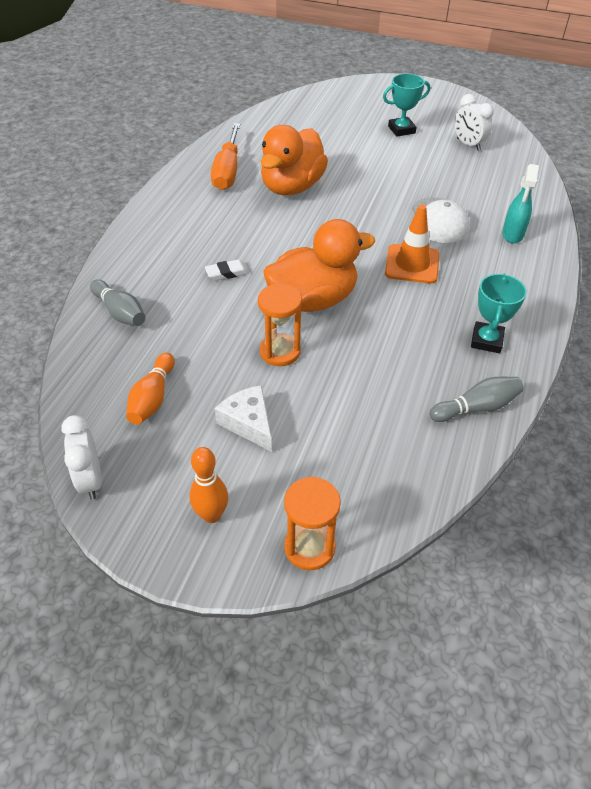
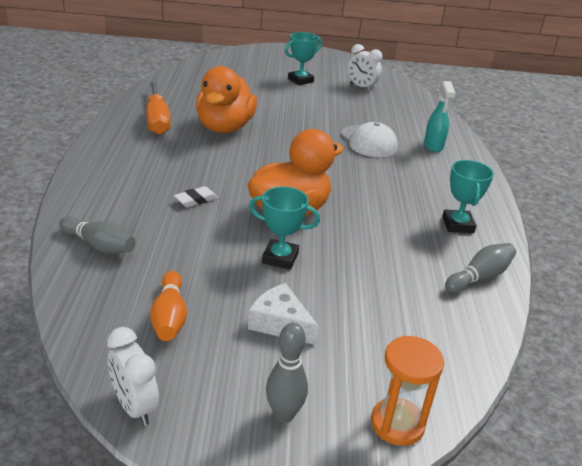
camera: 20 degrees left, 15 degrees down
(211, 515) = (284, 414): orange bowling pin -> grey bowling pin
(280, 352) = (280, 258): orange hourglass -> turquoise trophy
(412, 264) = (363, 175): orange traffic cone -> none

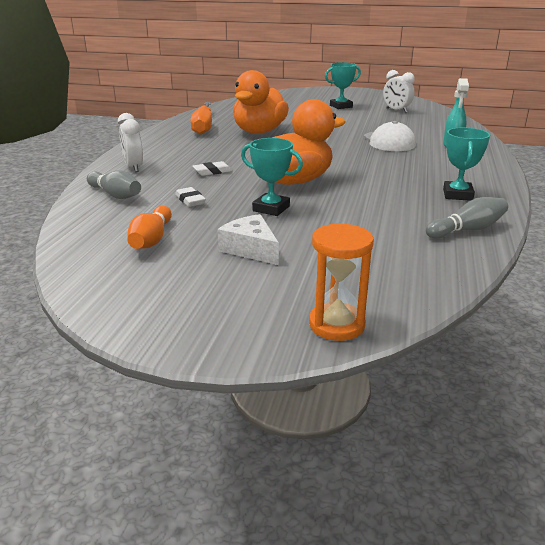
camera: 15 degrees right, 5 degrees down
(134, 407) = (90, 293): white clock -> white clock (133, 167)
(188, 250) = (190, 200): none -> white eraser
(284, 414) = (224, 309): grey bowling pin -> none

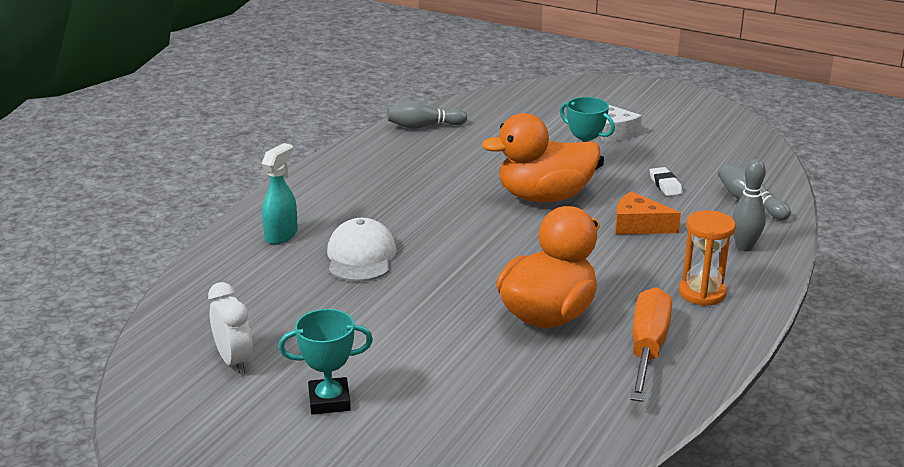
camera: 165 degrees left, 0 degrees up
(133, 167) = (744, 247): white clock -> grey bowling pin
(151, 239) = (697, 149): orange bowling pin -> none
(212, 172) = (638, 225): white eraser -> orange cheese
(336, 324) = (573, 86): orange hourglass -> orange hourglass (702, 293)
(457, 195) = (385, 159): turquoise trophy -> none

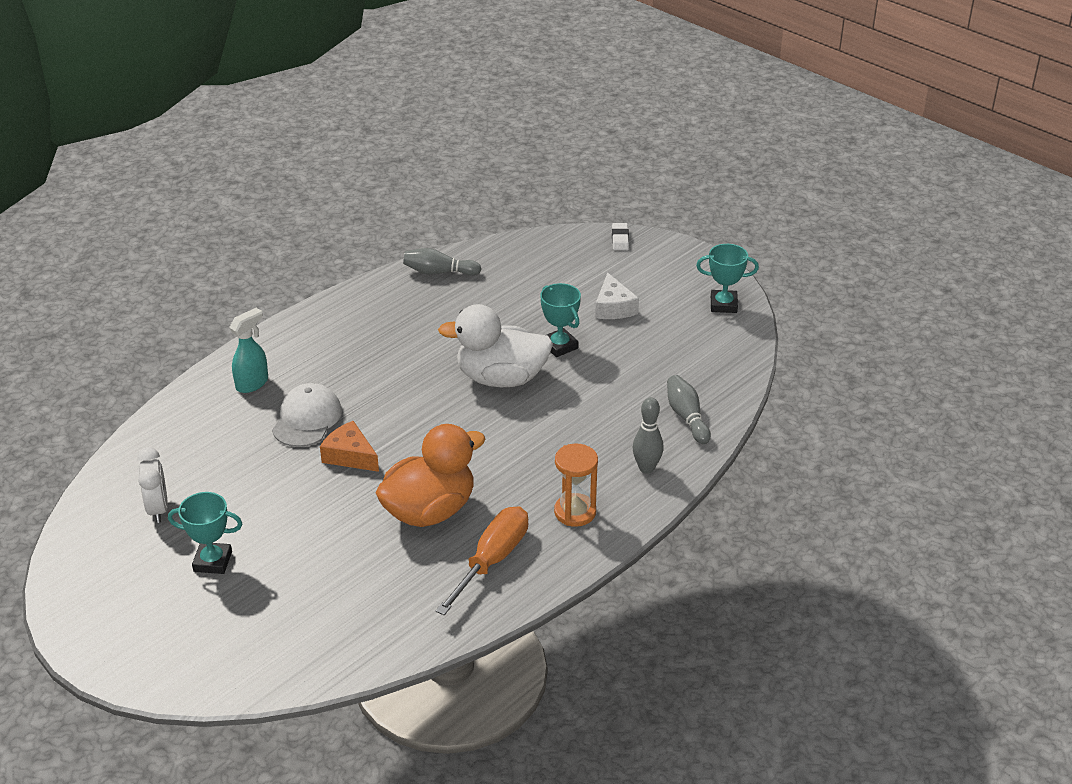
camera: 15 degrees right, 10 degrees up
(544, 197) = (501, 378): orange duck -> white duck
(638, 225) = (566, 426): orange cheese -> orange cheese (350, 456)
(665, 185) = (621, 382): white eraser -> white eraser (620, 239)
(714, 118) = (723, 305): none -> turquoise trophy

